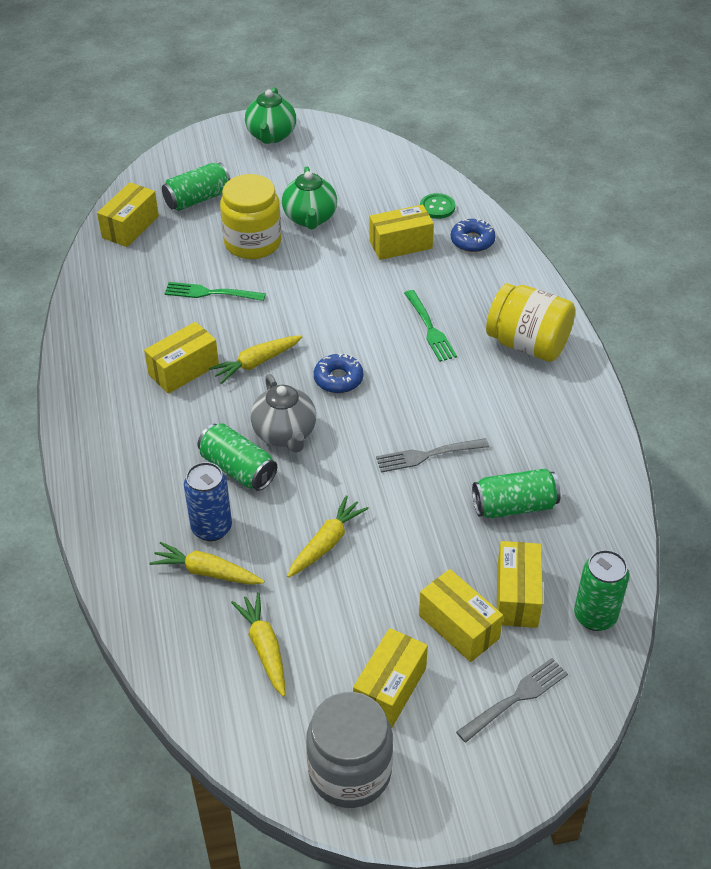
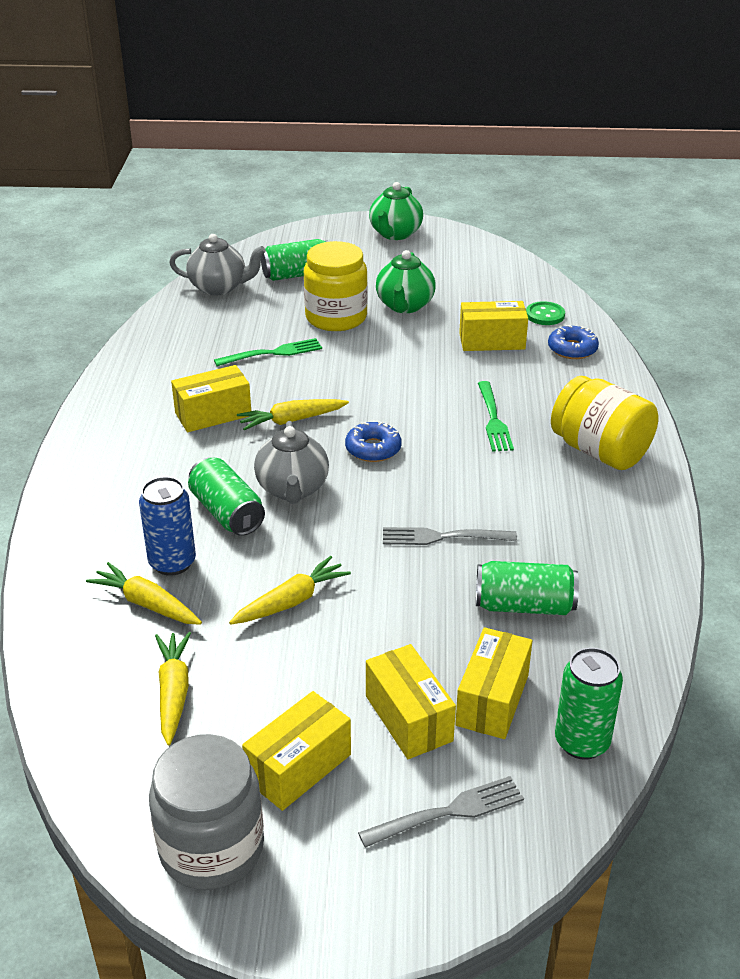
camera: 15 degrees right, 10 degrees down
(130, 227) = (219, 287): yellow box -> grey teapot
(210, 293) = (273, 353): green fork -> green fork turned 135 degrees clockwise

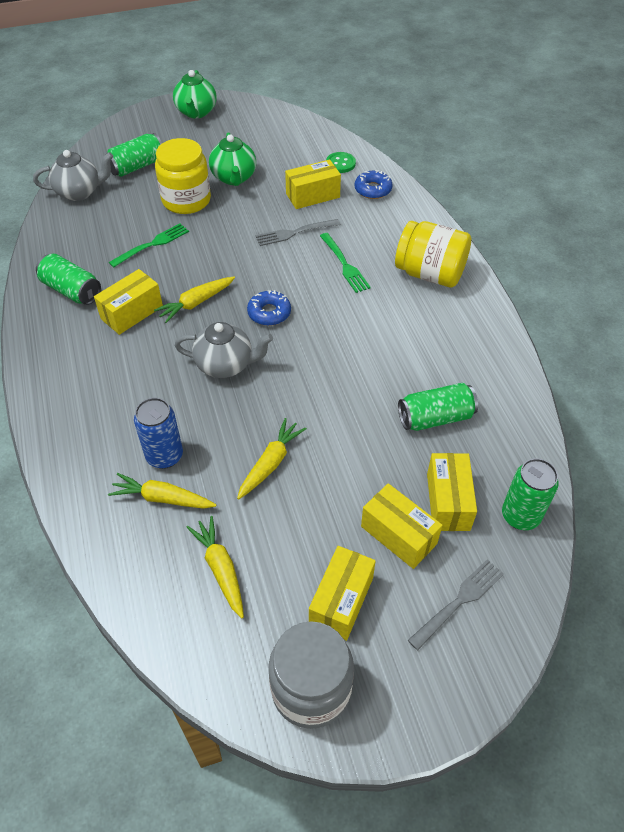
camera: 20 degrees left, 15 degrees up
(227, 513) = (185, 399): green can -> green can (71, 290)
(292, 489) = (226, 365): grey teapot -> grey teapot turned 60 degrees counterclockwise
(443, 537) = (354, 376): grey fork -> grey fork (294, 233)

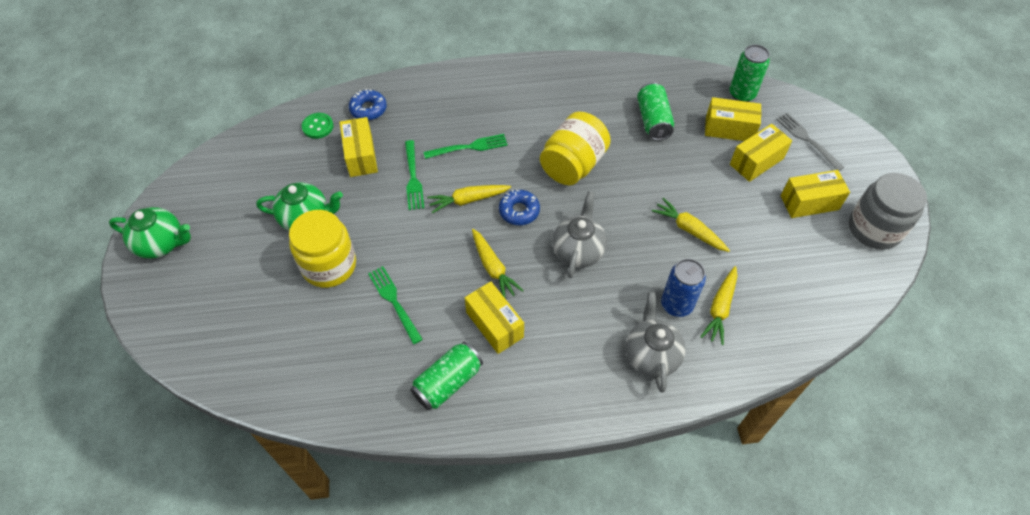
camera: 80 degrees left, 5 degrees up
(80, 192) = (273, 375): grey teapot -> grey teapot (651, 355)
(137, 166) = (246, 311): green can -> none
(220, 569) = (785, 273): yellow carrot -> yellow carrot (468, 200)
(294, 233) = (413, 178): grey fork -> green fork
(341, 601) = (809, 202): yellow box -> yellow box turned 45 degrees counterclockwise
(430, 274) = (495, 92): yellow jar -> yellow jar (573, 165)

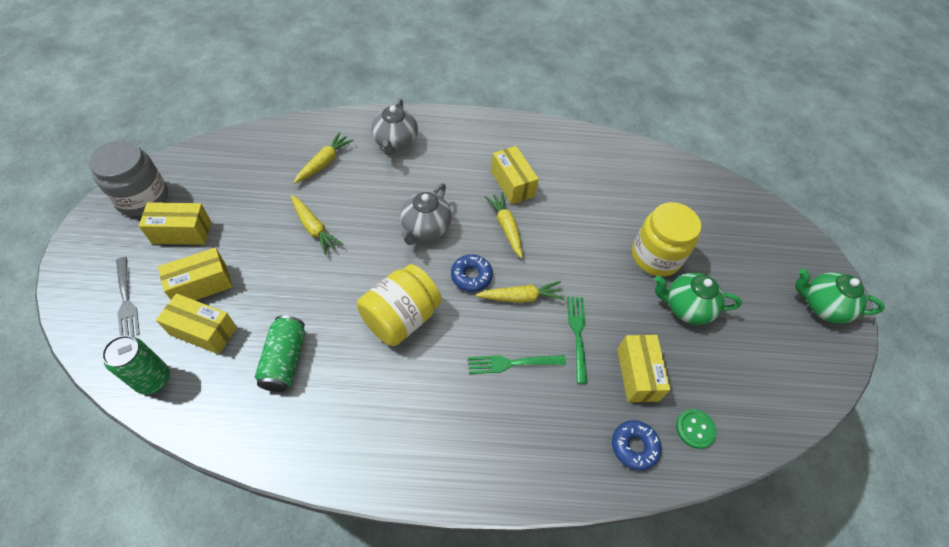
camera: 175 degrees left, 0 degrees up
(394, 302) = (595, 215): green fork -> none
(448, 382) = (553, 153): green can -> none
(676, 305) = (358, 171): blue can -> none

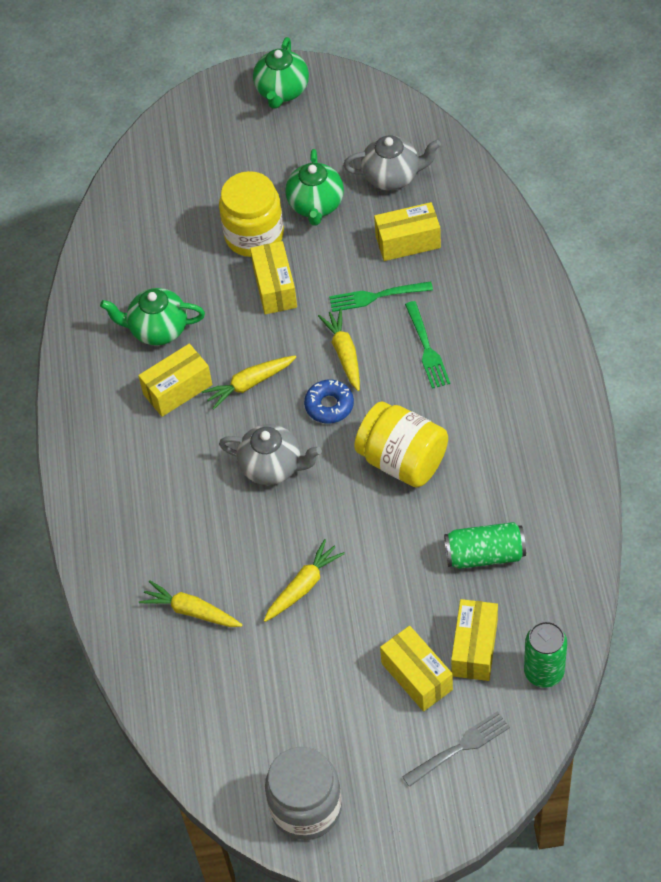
camera: 90 degrees left, 0 degrees up
(182, 232) = (348, 733): yellow box -> yellow box (275, 288)
(395, 143) = (135, 537): grey teapot -> grey teapot (392, 176)
(570, 180) = (157, 329): none -> green teapot
(634, 446) = (484, 239): blue donut -> none
(695, 429) = (452, 194): green button -> none

